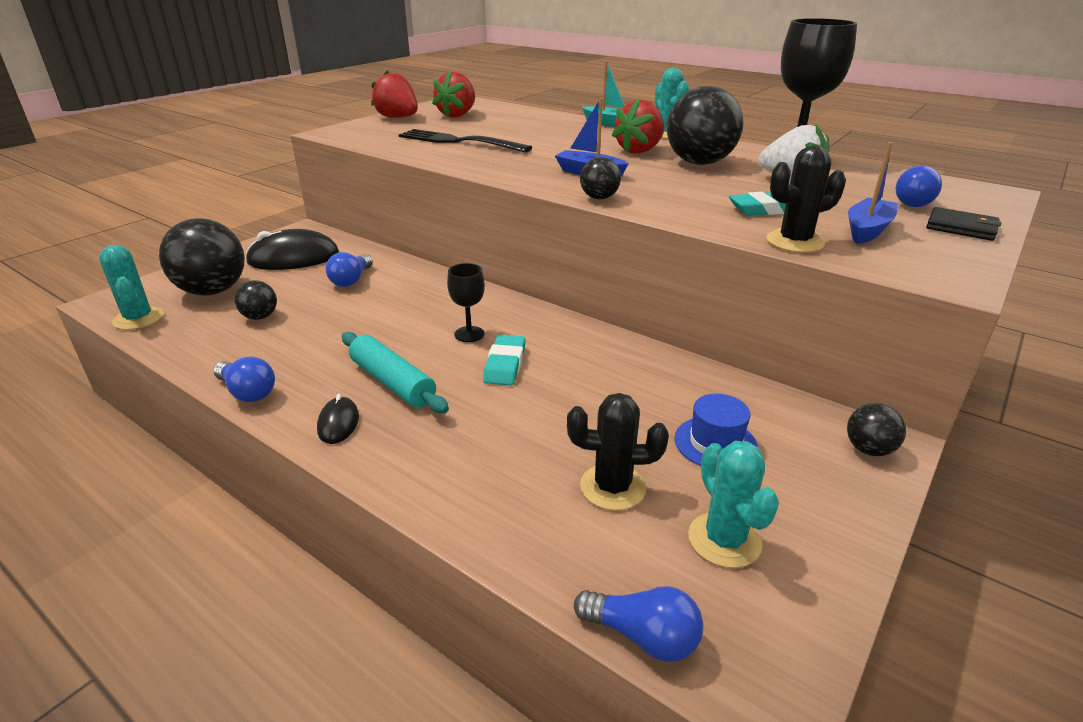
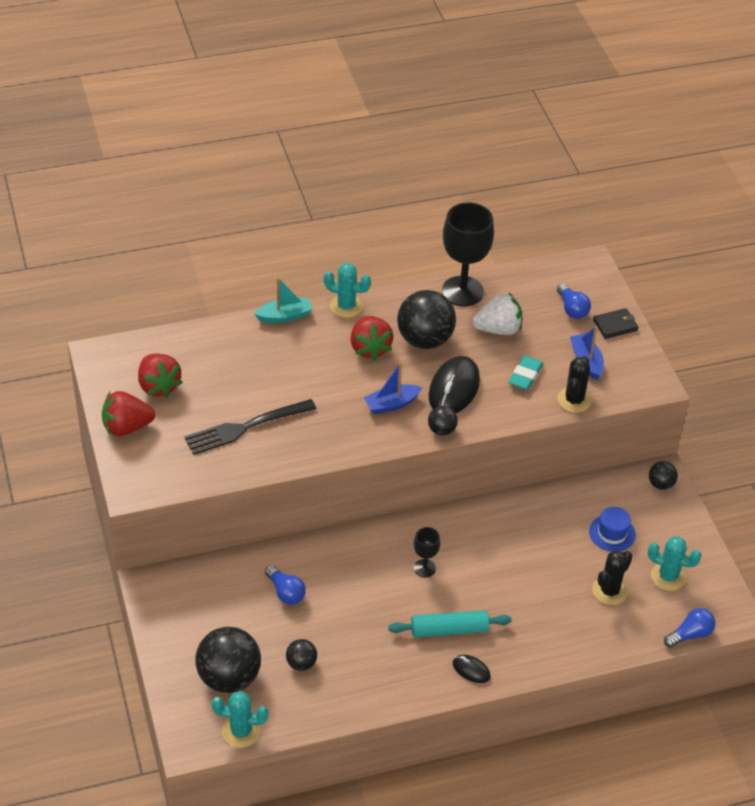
camera: 55 degrees left, 15 degrees up
(247, 392) = (402, 699): blue light bulb -> none
(294, 258) = (208, 610): black mouse -> black mouse (454, 388)
(505, 364) = (474, 570): turquoise eraser -> none

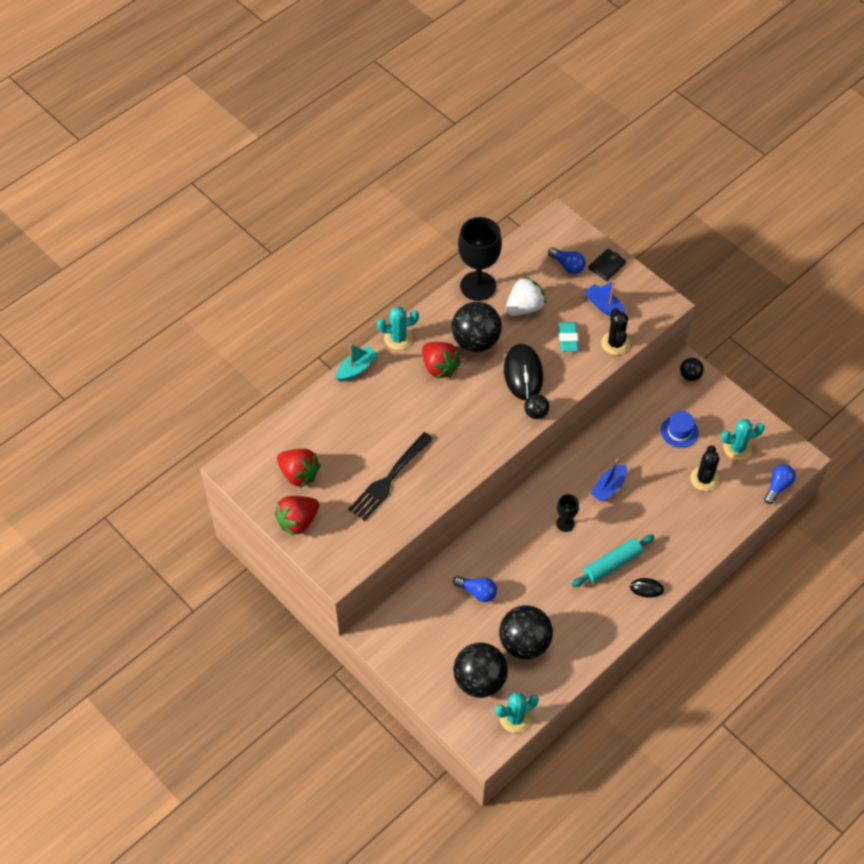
camera: 25 degrees left, 10 degrees up
(301, 663) = (524, 643): black ball -> black ball, size x2.05
(391, 404) = (485, 408): blue boat -> blue boat (608, 487)

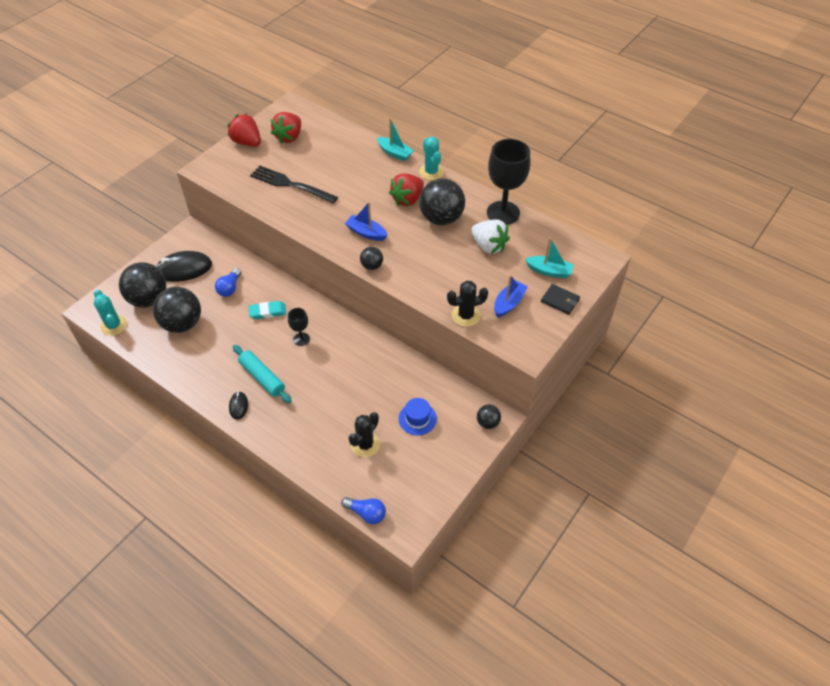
camera: 80 degrees right, 5 degrees down
(523, 373) = (413, 253): black mouse -> black mouse (184, 269)
(567, 266) = (549, 271): blue light bulb -> turquoise boat
(568, 338) = (462, 280): turquoise eraser -> turquoise eraser (267, 312)
(608, 487) = (344, 367): blue boat -> blue boat (366, 233)
(704, 479) = (365, 444): black cactus -> black cactus turned 60 degrees counterclockwise
(737, 448) = (407, 472): turquoise cactus -> none

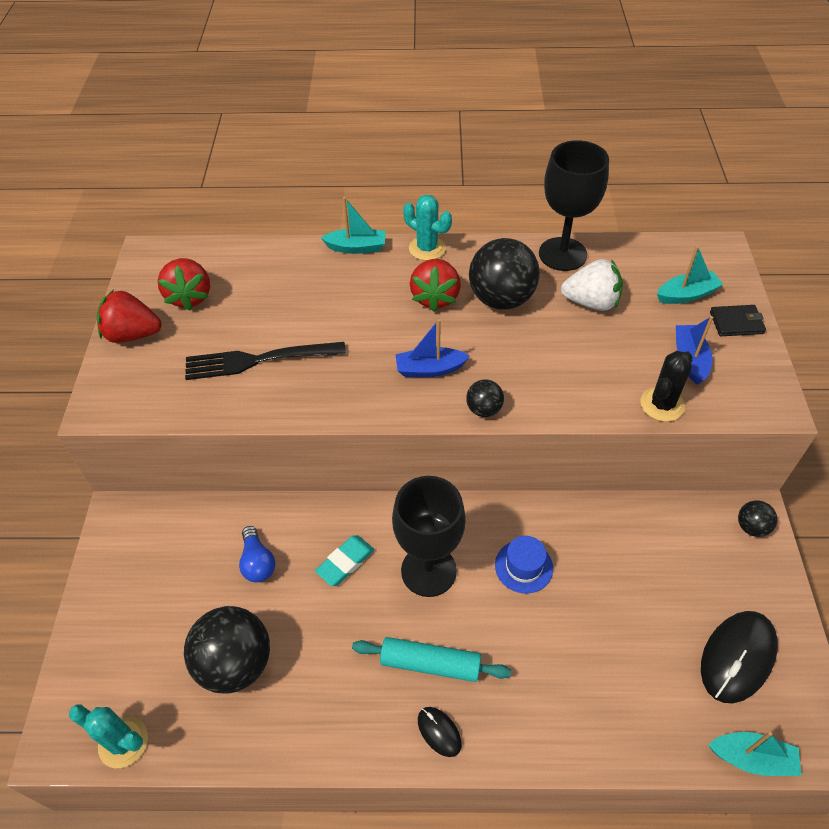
camera: 35 degrees left, 0 degrees up
(149, 299) = (145, 660): black ball -> none
(184, 269) = (159, 577): black mouse -> black mouse (737, 657)
(301, 339) = (428, 571): black goblet -> black goblet, size x2.04
(365, 444) = (653, 661): black cactus -> none
(366, 513) = (752, 758): blue light bulb -> turquoise boat
(417, 419) = (674, 579): blue hat -> blue hat (523, 566)

